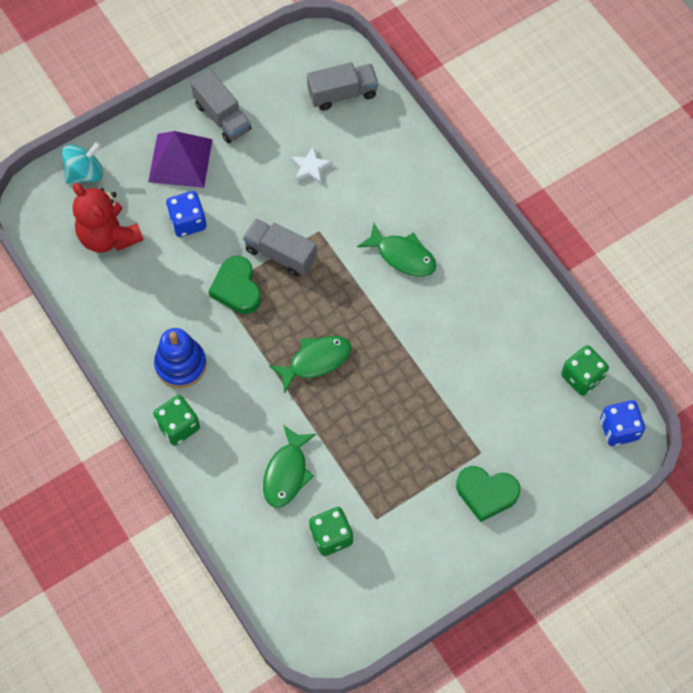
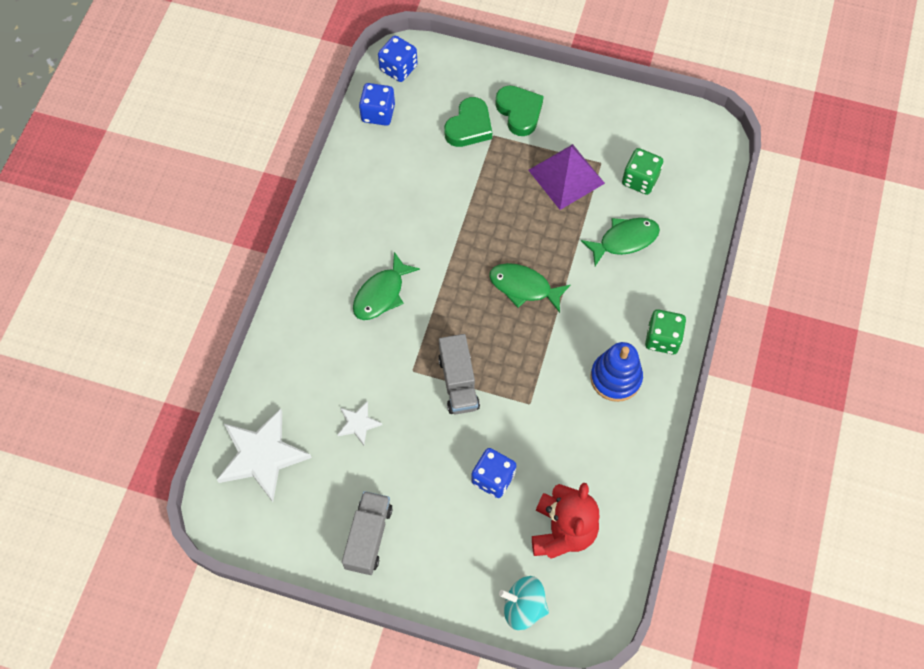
camera: 130 degrees left, 0 degrees up
(180, 160) = (441, 536): purple pyramid -> purple pyramid (566, 176)
(237, 288) = (517, 390): green heart -> green heart (469, 127)
(342, 94) = (262, 456): grey truck -> white star
(402, 256) = (381, 294): green fish -> green fish turned 135 degrees counterclockwise
(582, 377) = (378, 113): green dice -> blue dice

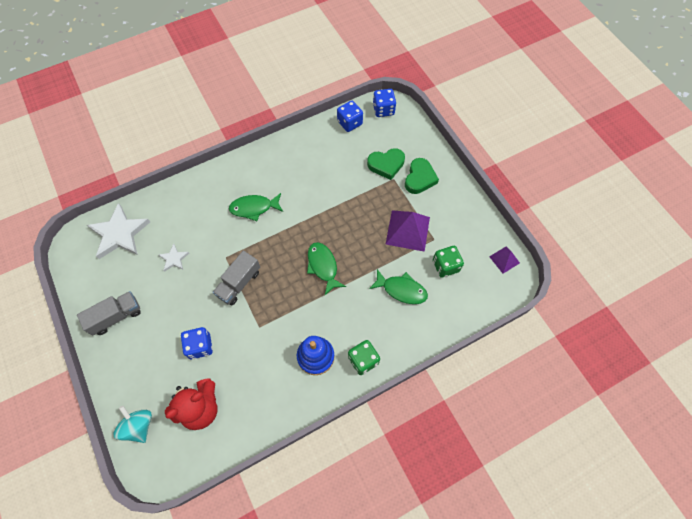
camera: 45 degrees right, 0 degrees up
(686, 125) = (504, 259): none -> purple pyramid

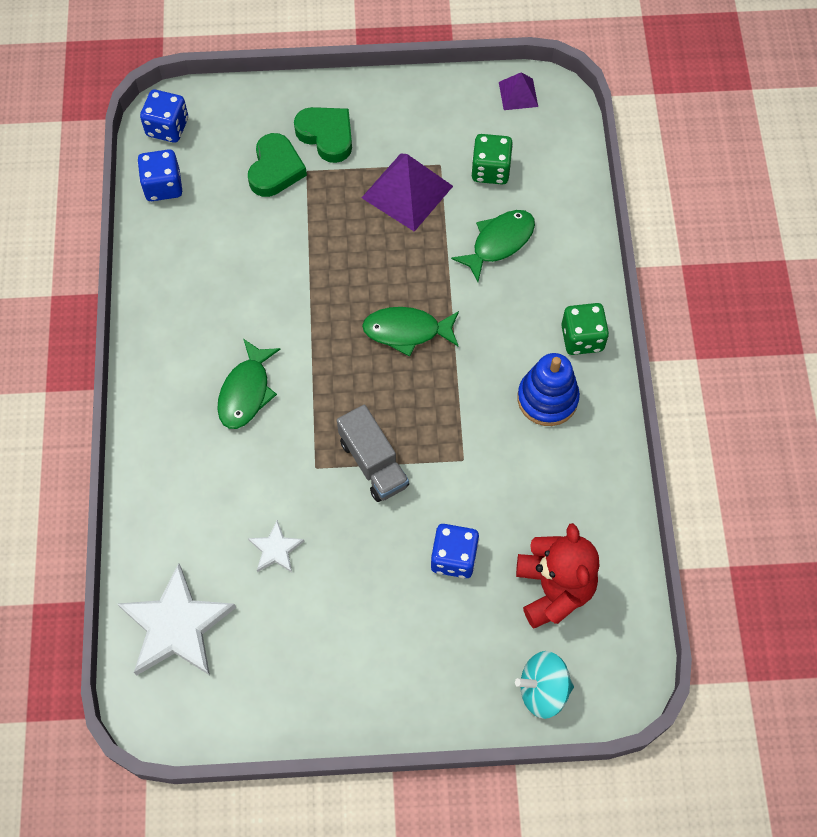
camera: 65 degrees left, 0 degrees up
(116, 316) = (337, 675): grey truck -> none

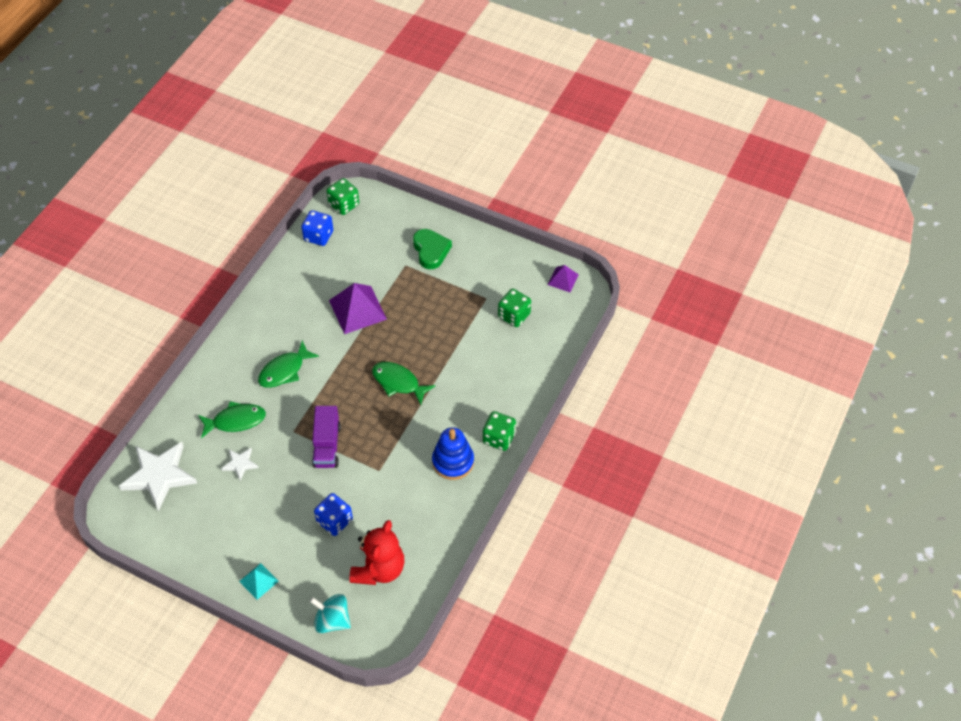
camera: 30 degrees right, 10 degrees down
(167, 127) = (344, 204): blue dice -> green dice
(275, 169) = (388, 256): green heart -> none
(373, 463) = (327, 445): grey truck -> purple truck
(407, 192) = (455, 304): purple pyramid -> purple pyramid (357, 310)
(412, 693) = (259, 581): none -> turquoise pyramid
(499, 242) = (489, 359): green fish -> green fish (235, 421)

